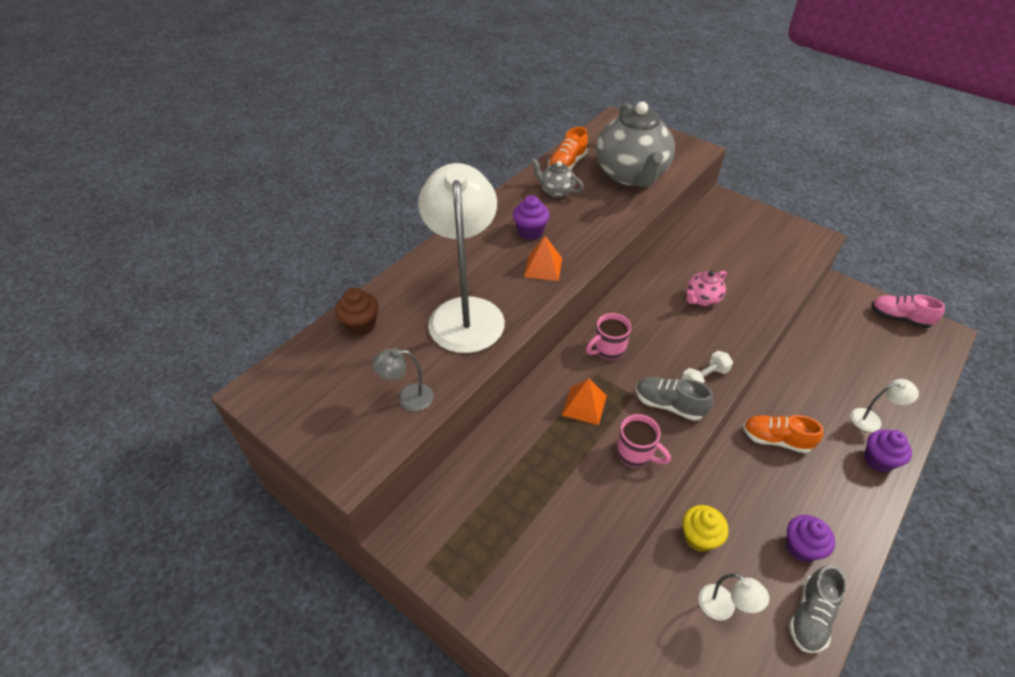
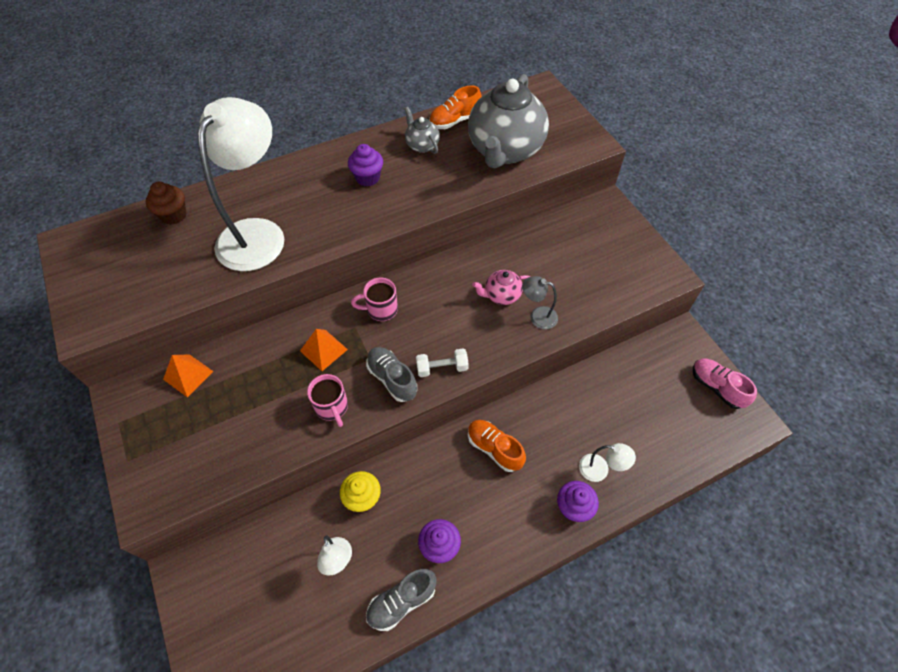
camera: 25 degrees right, 10 degrees up
(408, 398) = (161, 289): grey lamp -> grey lamp (537, 316)
(543, 267) = (351, 215): orange pyramid -> orange pyramid (188, 375)

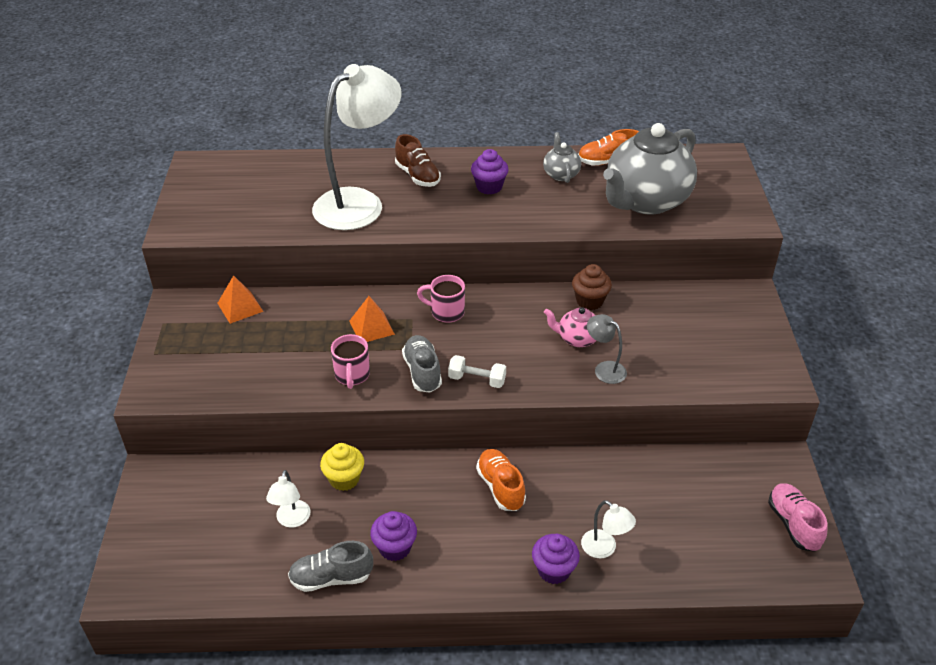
camera: 25 degrees right, 15 degrees down
(174, 215) = (294, 168): brown cupcake -> brown cupcake (589, 301)
(297, 186) = (417, 176): none -> brown shoe

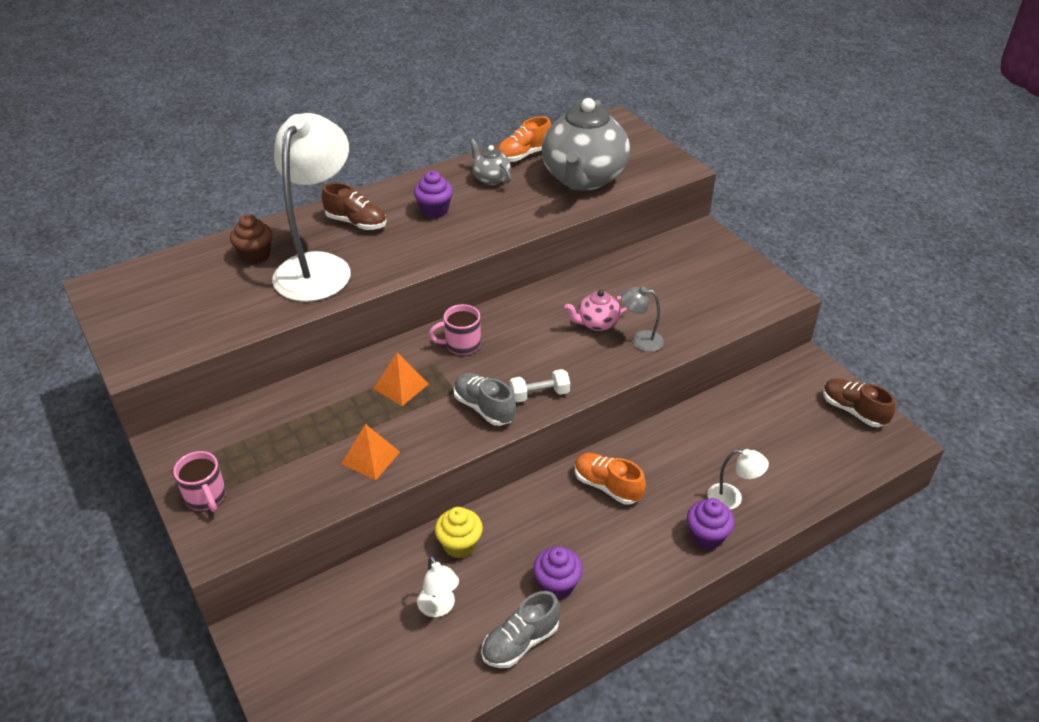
camera: 30 degrees left, 0 degrees up
(240, 307) = (246, 419): orange pyramid -> orange pyramid (370, 457)
(352, 375) = (419, 439): pink mug -> pink mug (206, 497)
(589, 301) = (581, 287): brown cupcake -> brown cupcake (255, 255)
(793, 524) = (853, 411): pink shoe -> brown shoe

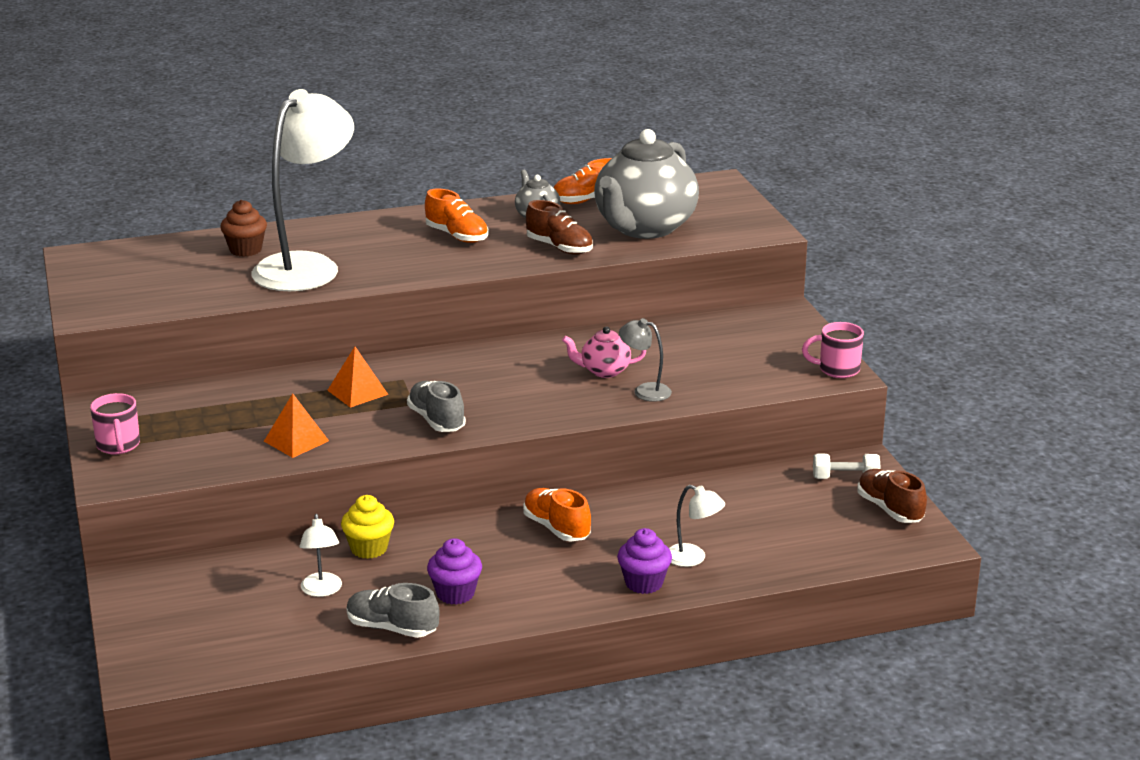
camera: 15 degrees right, 15 degrees down
(356, 222) = (366, 236): brown shoe -> brown shoe (559, 248)
(434, 211) = (457, 236): purple cupcake -> orange shoe
(461, 345) = (441, 369): pink mug -> pink mug (837, 370)
(520, 642) = (392, 628): grey shoe -> grey shoe turned 45 degrees clockwise
(539, 394) = (503, 418): white dumbbell -> white dumbbell (845, 478)

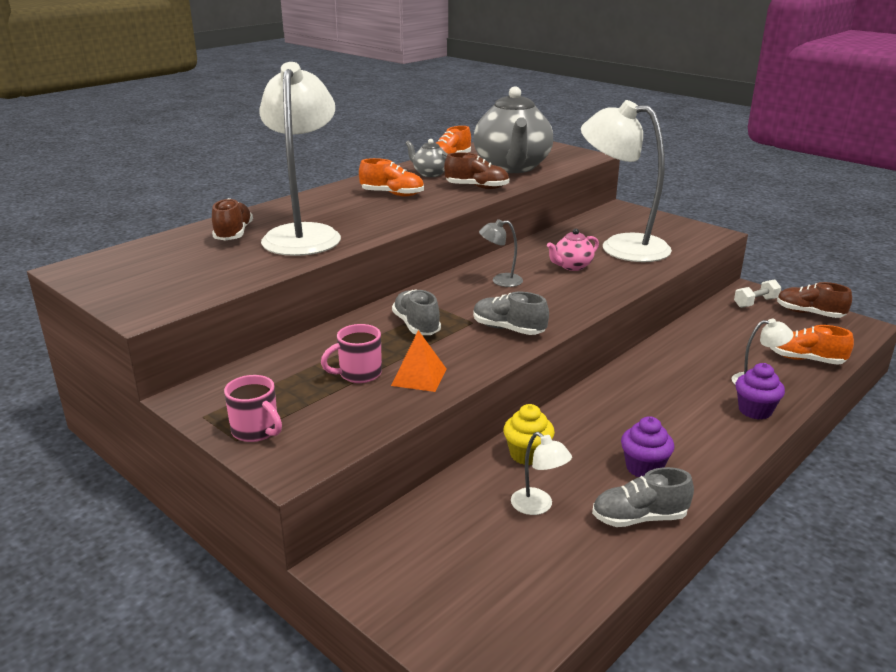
camera: 30 degrees left, 0 degrees up
(245, 250) = (233, 234): brown cupcake -> brown shoe
(357, 392) = (416, 325): orange pyramid -> grey shoe
(556, 528) = (639, 391): orange shoe -> orange shoe (806, 359)
(645, 391) = (618, 271): grey lamp -> grey lamp (500, 281)
(699, 362) = (621, 246): none -> white lamp
(837, 370) = (706, 231): pink mug -> pink mug (358, 374)

